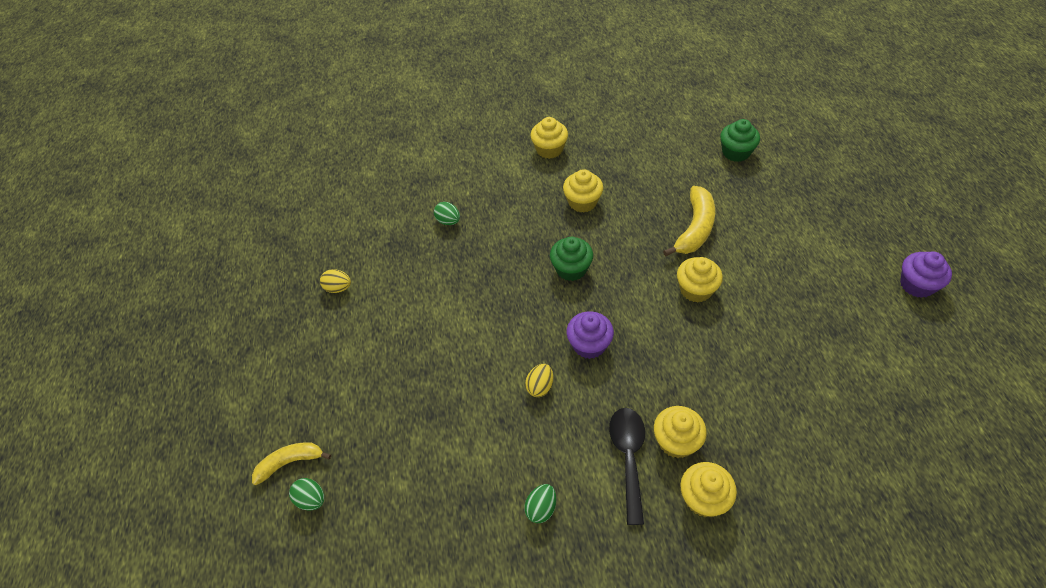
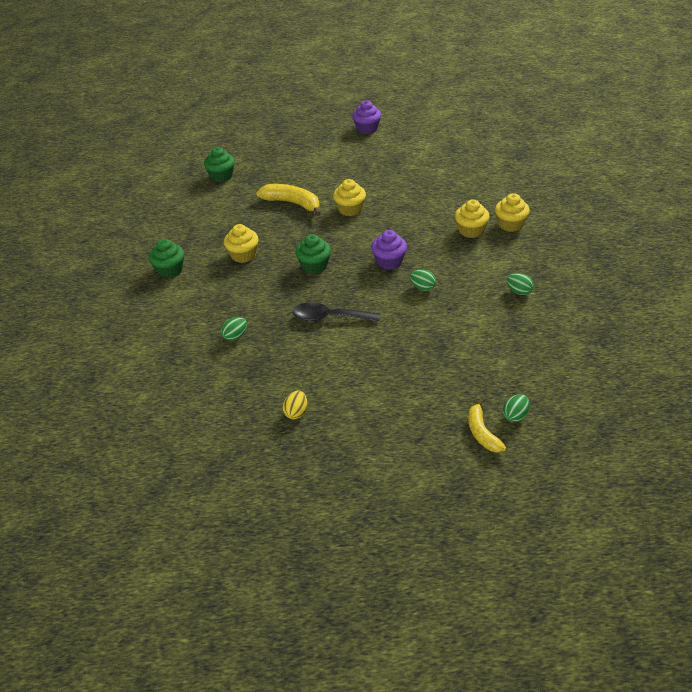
camera: 85 degrees left, 10 degrees down
(540, 386) = (422, 287): yellow egg -> green egg
(549, 149) = (170, 270): yellow cupcake -> green cupcake
(628, 458) = (482, 251): black spoon -> black spoon (330, 317)

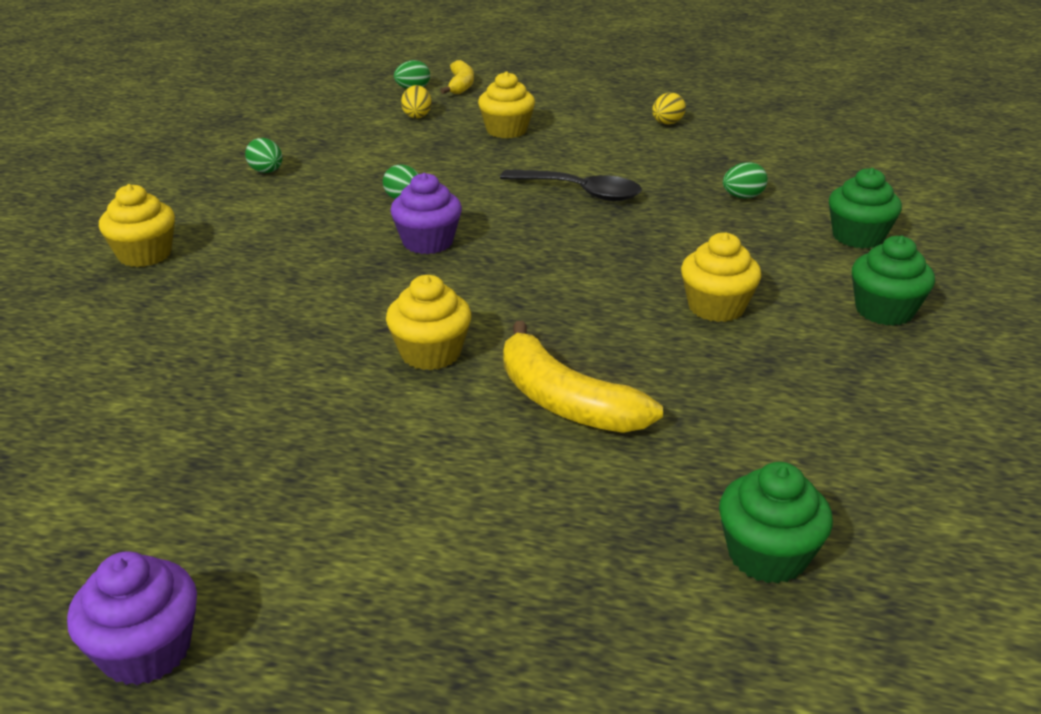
camera: 165 degrees left, 10 degrees down
(314, 266) = (572, 262): green cupcake -> green cupcake (858, 237)
(470, 230) = (228, 259): yellow cupcake -> yellow cupcake (506, 130)
(481, 375) = (417, 116): none -> yellow egg

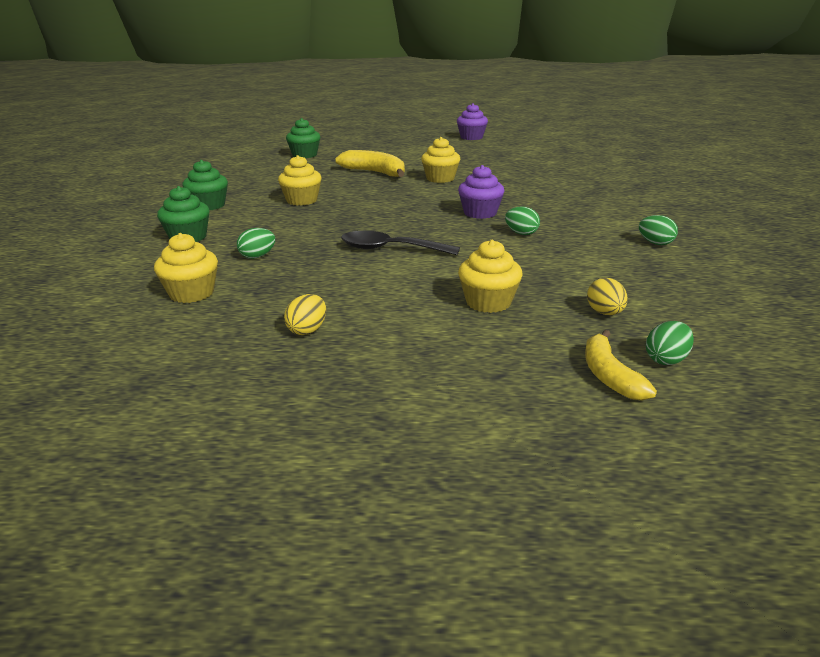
camera: 170 degrees right, 5 degrees down
(145, 255) = (637, 196): yellow cupcake -> yellow cupcake (192, 293)

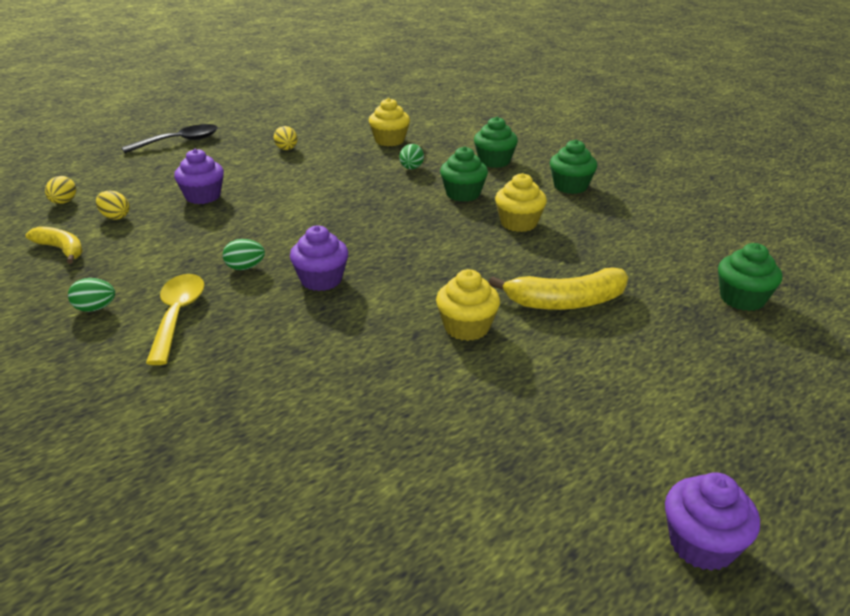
camera: 135 degrees right, 5 degrees up
(281, 225) = (463, 194): none -> green cupcake
(391, 249) = (333, 207): black spoon -> black spoon (179, 142)
(488, 302) = (203, 196): yellow cupcake -> purple cupcake
(596, 223) = (177, 316): none -> yellow spoon
(609, 375) = (96, 184): yellow banana -> yellow banana (61, 250)
(666, 360) = (63, 202): green egg -> yellow egg

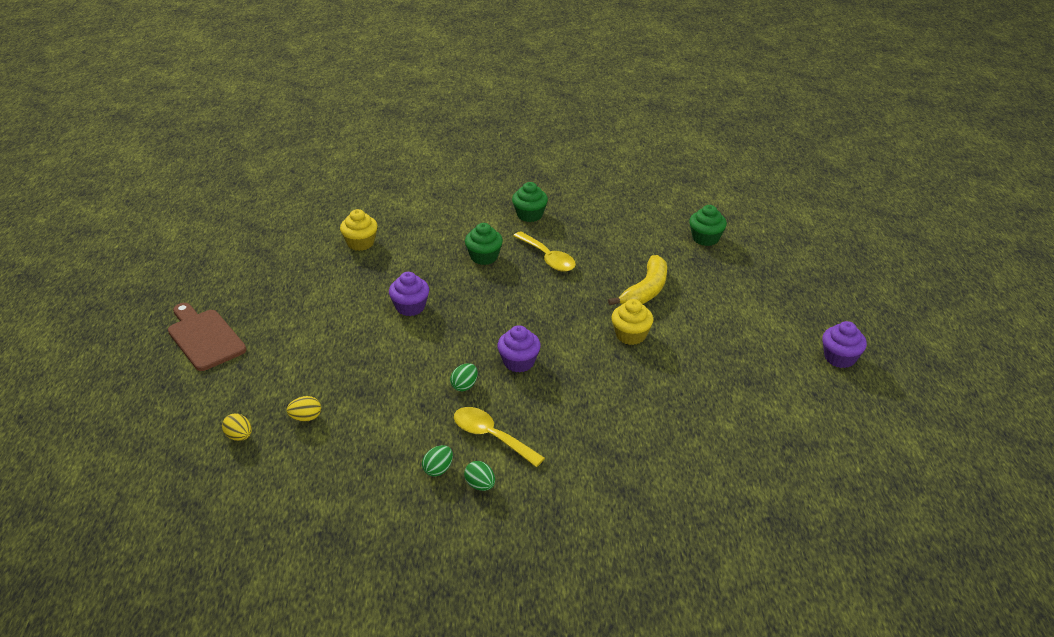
camera: 50 degrees left, 5 degrees up
(61, 250) = (327, 461): yellow banana -> none
(179, 142) = (204, 338): black spoon -> brown cutting board
(203, 196) = (330, 364): purple cupcake -> purple cupcake (410, 307)
(287, 149) = (304, 293): yellow egg -> none
(411, 168) = (419, 257): green egg -> green egg (480, 485)
(494, 161) = (457, 221): green cupcake -> none
(519, 223) = (547, 258): yellow cupcake -> yellow spoon

